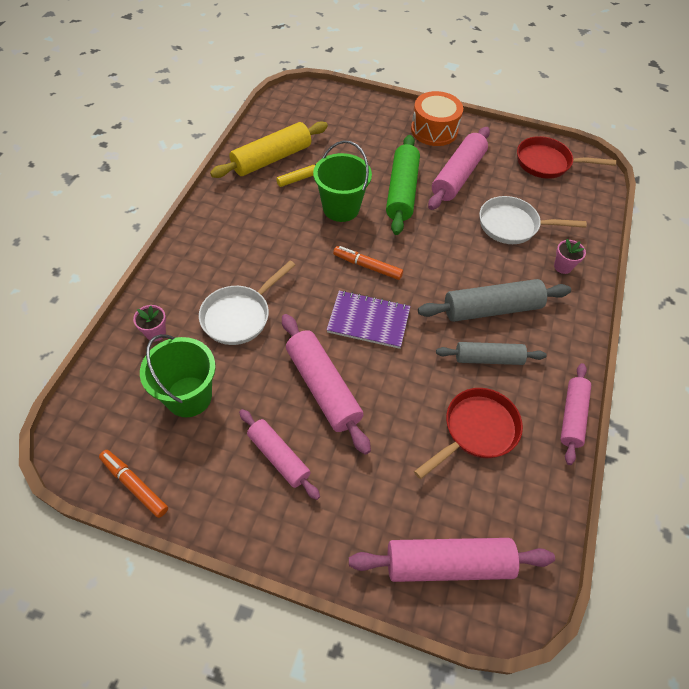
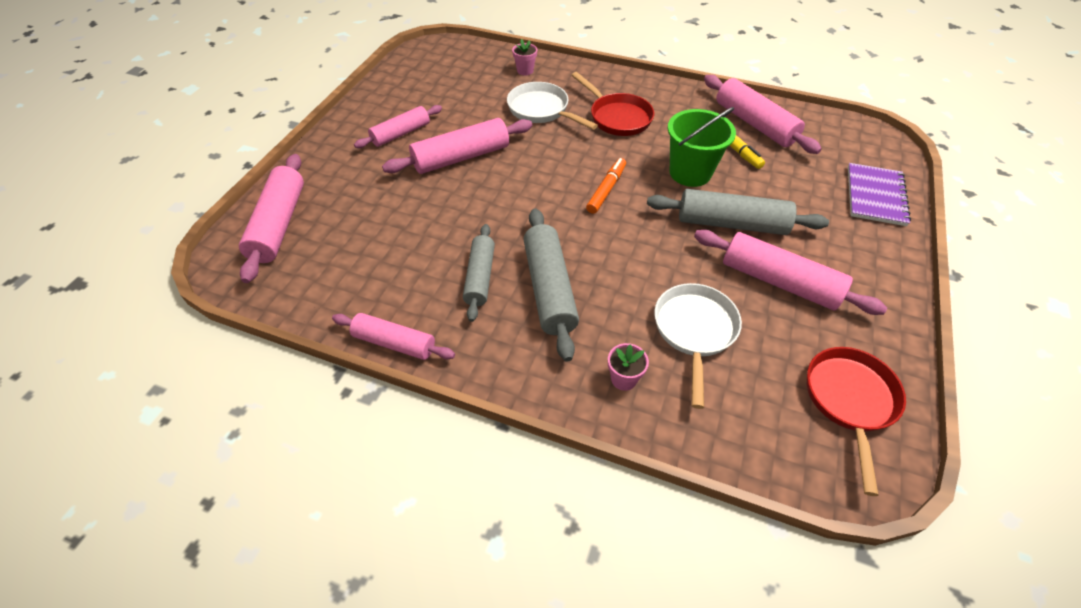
camera: 95 degrees right, 5 degrees down
(135, 485) = (396, 72): orange marker -> none
(189, 396) = (463, 89): green bucket -> none
(271, 159) = (754, 124): yellow rolling pin -> pink rolling pin
(368, 321) = (534, 188): purple notebook -> purple notebook (875, 196)
(401, 191) = (731, 223): green rolling pin -> grey rolling pin
(434, 130) = (869, 265): orange drum -> none
(476, 431) = (396, 257): red pan -> red pan (617, 117)

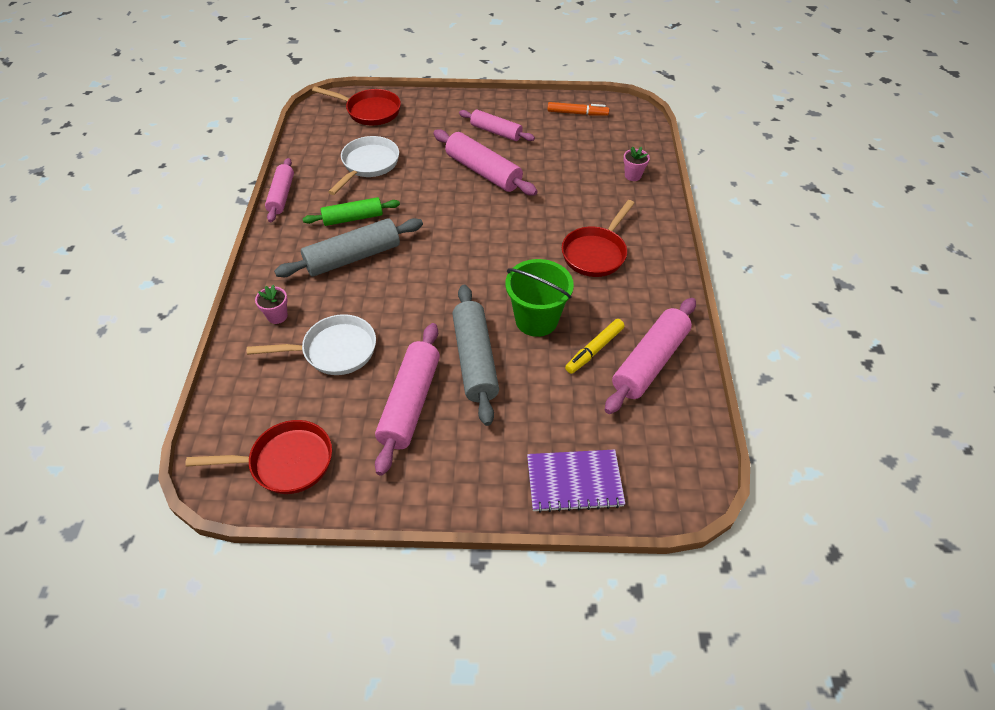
camera: 70 degrees right, 0 degrees up
(279, 224) = (369, 111): pink rolling pin -> red pan
(480, 277) = (353, 218): grey rolling pin -> green rolling pin
(541, 110) = (576, 201): white pan -> white pan (368, 165)
(606, 190) = (483, 266): orange marker -> orange marker (577, 113)

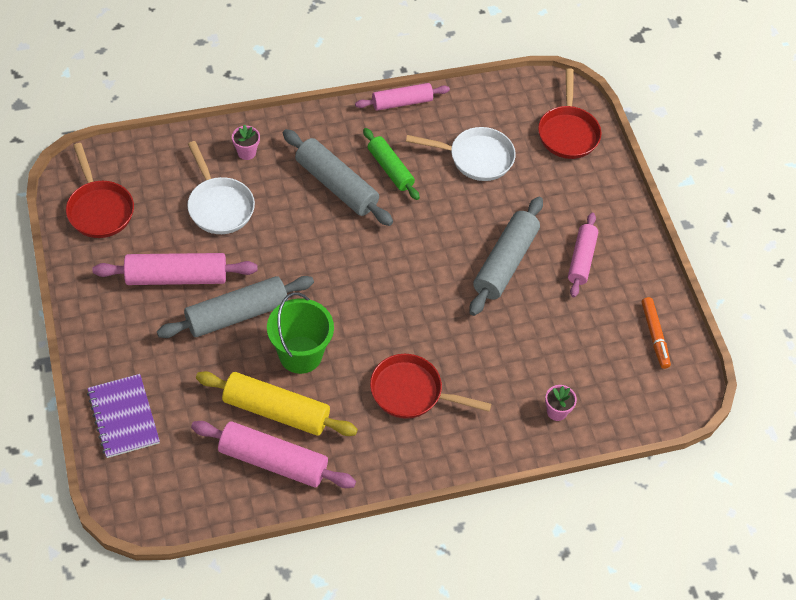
camera: 70 degrees right, 5 degrees up
(483, 172) = (505, 262): pink rolling pin -> grey rolling pin
(594, 349) = (276, 411): yellow marker -> yellow rolling pin

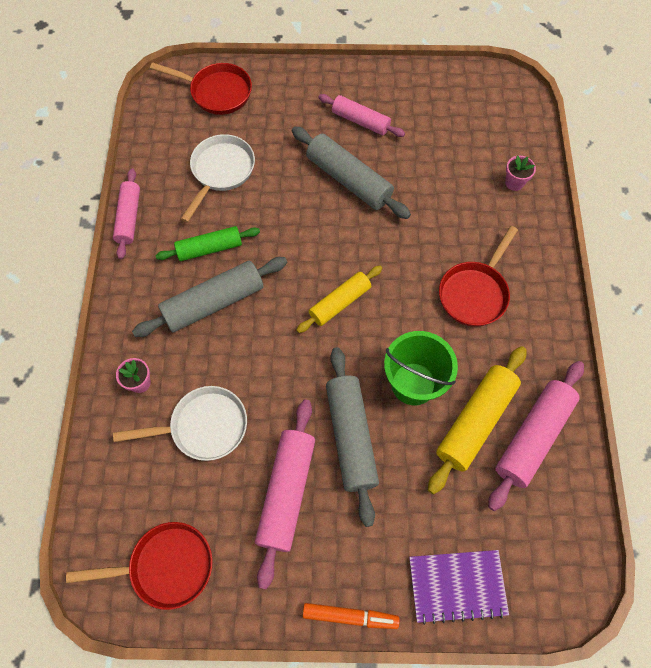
camera: 70 degrees left, 10 degrees up
(366, 281) = (340, 303): none -> yellow rolling pin
(654, 335) = (451, 92): orange marker -> orange marker (349, 616)

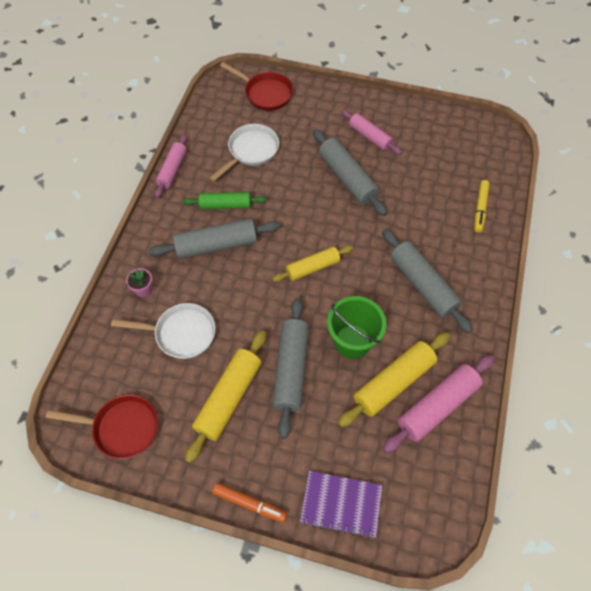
camera: 15 degrees right, 5 degrees down
(286, 492) = (229, 398): pink rolling pin -> yellow rolling pin
(475, 293) = (422, 285): red pan -> grey rolling pin
(514, 183) = (480, 208): pink flower pot -> yellow marker

